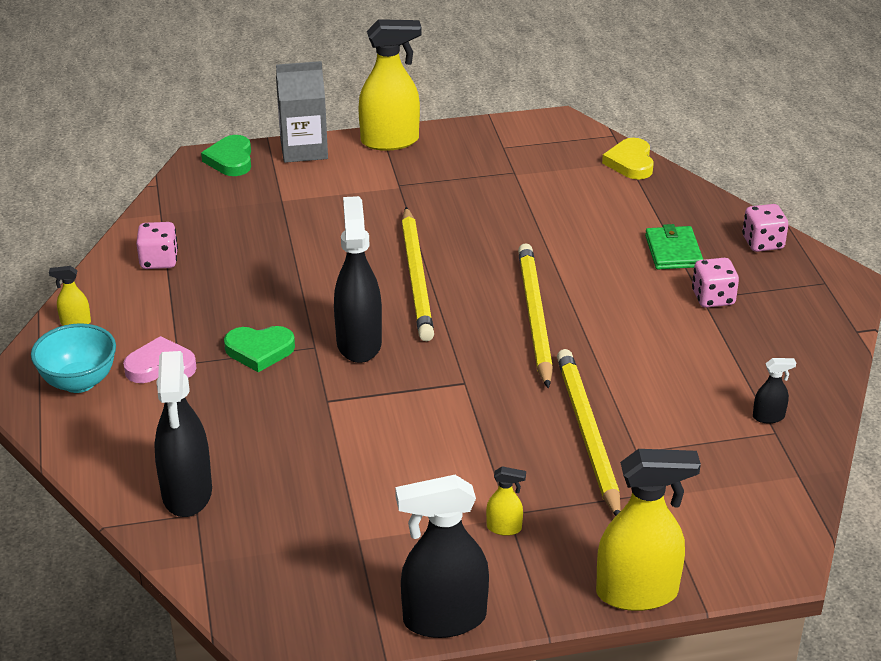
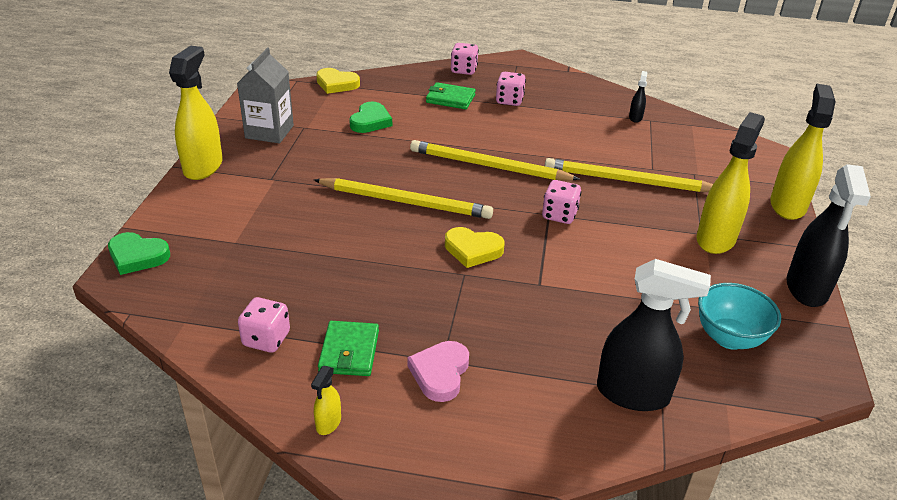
camera: 70 degrees left, 0 degrees up
(79, 382) = (433, 439): turquoise bowl -> turquoise bowl (729, 338)
(165, 308) = (349, 351): none -> green wallet
(259, 351) = (452, 305): green heart -> green heart (370, 121)
(304, 149) = (166, 211): grey carton -> grey carton (269, 132)
(359, 343) = (473, 250): black spray bottle -> yellow heart
(467, 391) = (559, 215): none -> pink dice
(504, 528) = (716, 239): yellow spray bottle -> yellow spray bottle, size x2.24

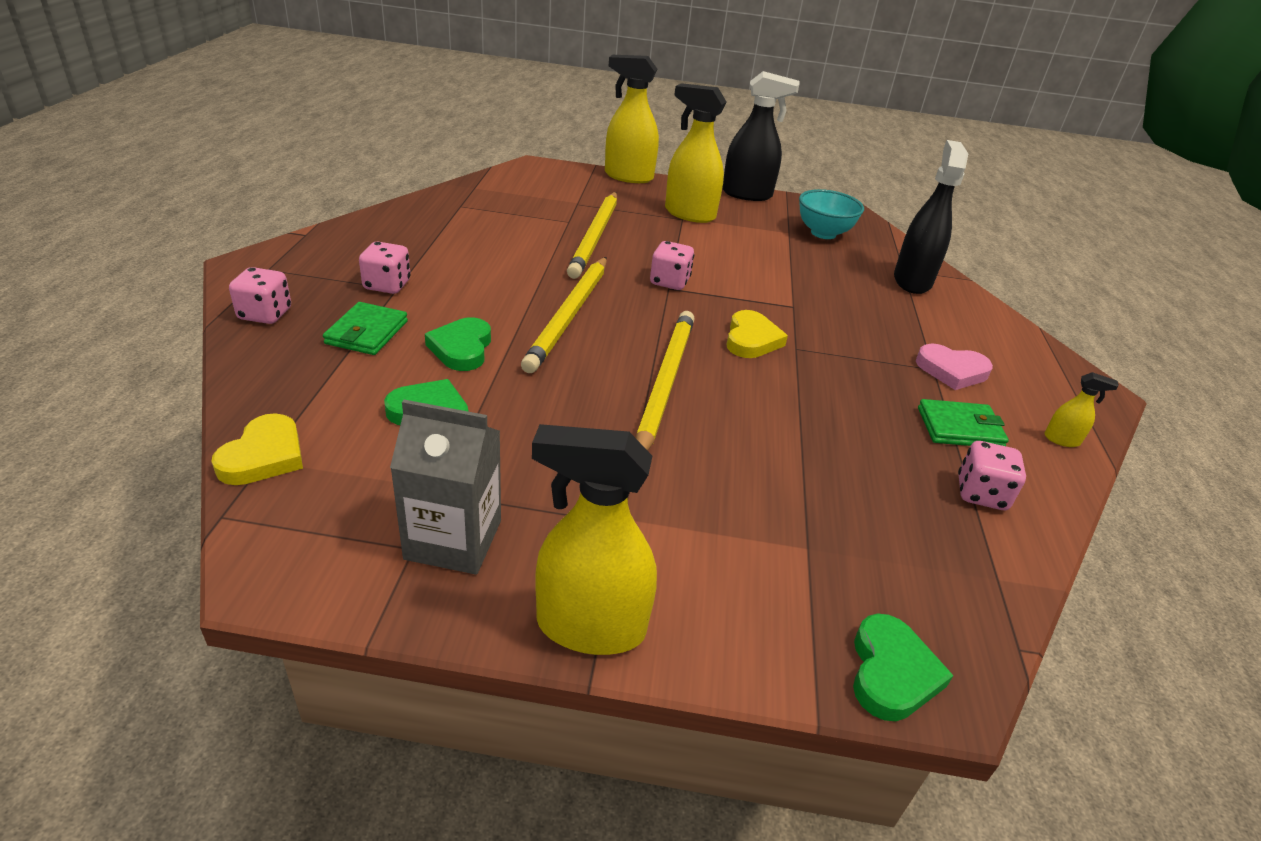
camera: 95 degrees left, 0 degrees up
(438, 128) = (462, 348): none -> green heart
(635, 118) = (453, 212): black spray bottle -> none

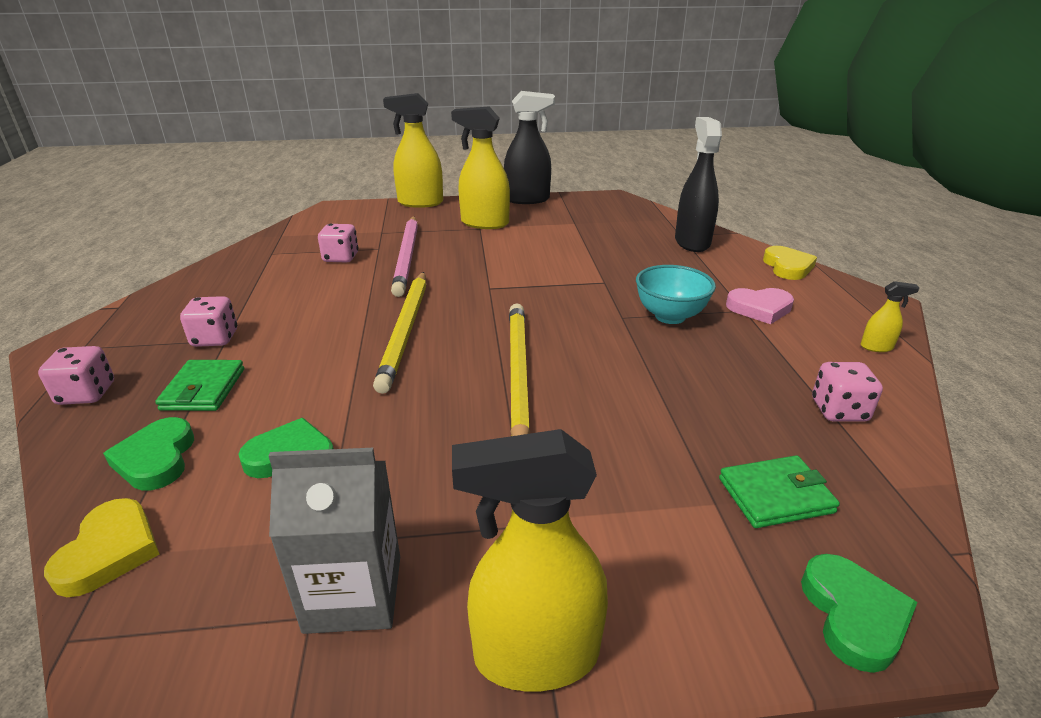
camera: 10 degrees left, 5 degrees down
(462, 348) = (308, 384): green heart -> green heart (156, 459)
(595, 237) = (407, 257): yellow pencil -> pink pencil
(669, 282) = (488, 282): pink dice -> pink dice (341, 258)
(751, 339) = (580, 318): yellow heart -> yellow heart (787, 267)
(823, 233) = (603, 218): turquoise bowl -> turquoise bowl (670, 316)
(959, 428) = (791, 356): green wallet -> green wallet (775, 495)

